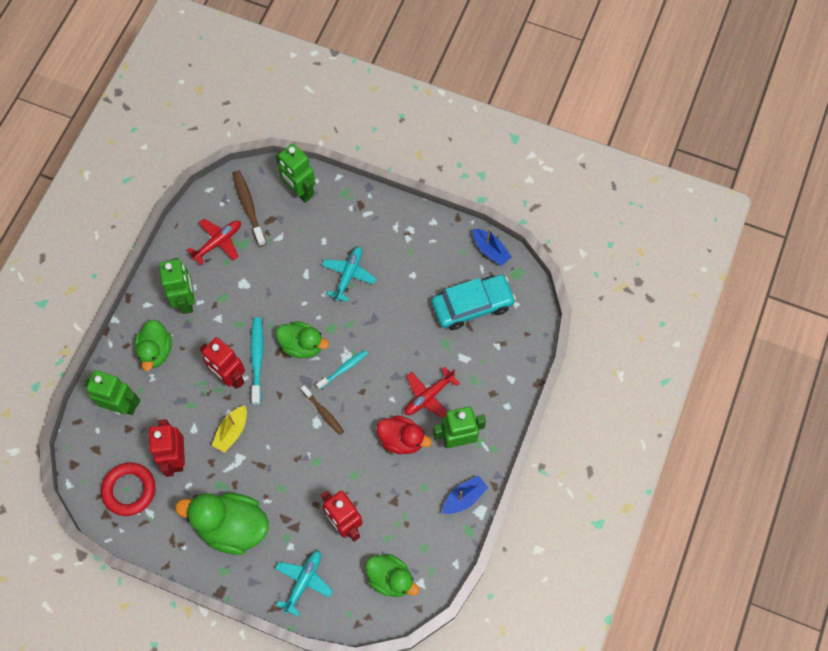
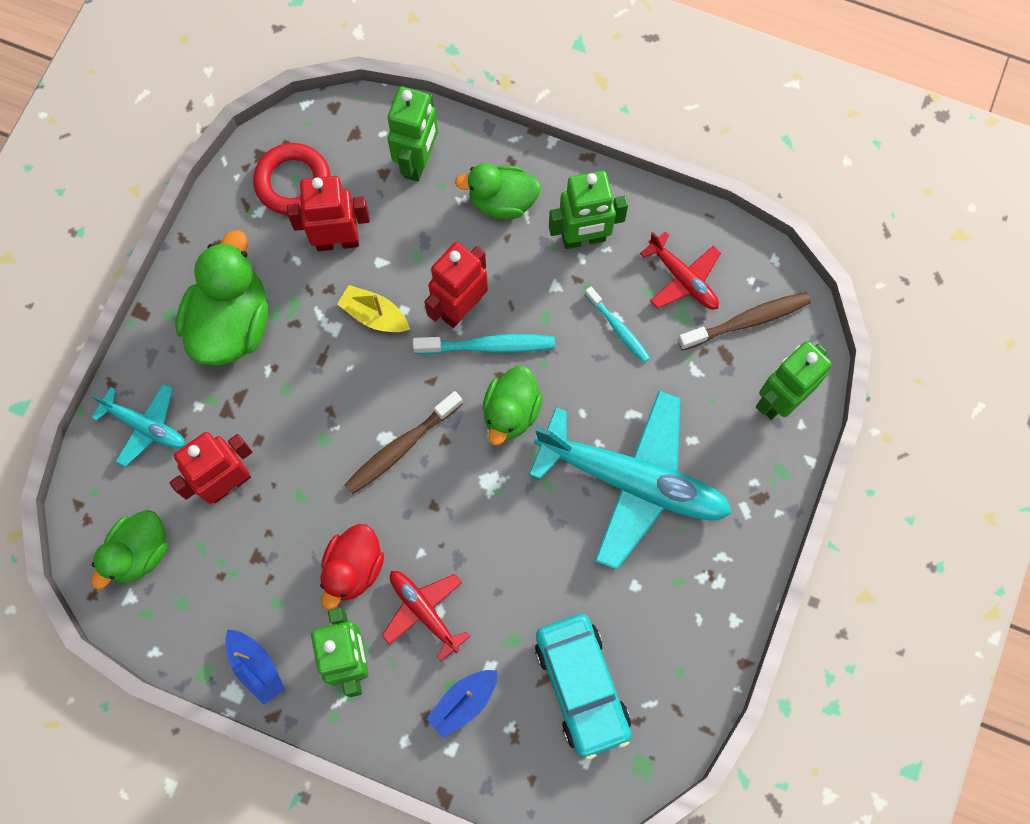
camera: 90 degrees right, 5 degrees up
(323, 412) = (401, 447): brown toothbrush -> brown toothbrush, size x1.50
(343, 369) = (471, 476): turquoise toothbrush -> turquoise toothbrush (618, 329)
(348, 275) = (632, 481): turquoise plane -> turquoise plane, size x2.01
(490, 250) = (684, 720): blue boat -> blue boat (463, 702)

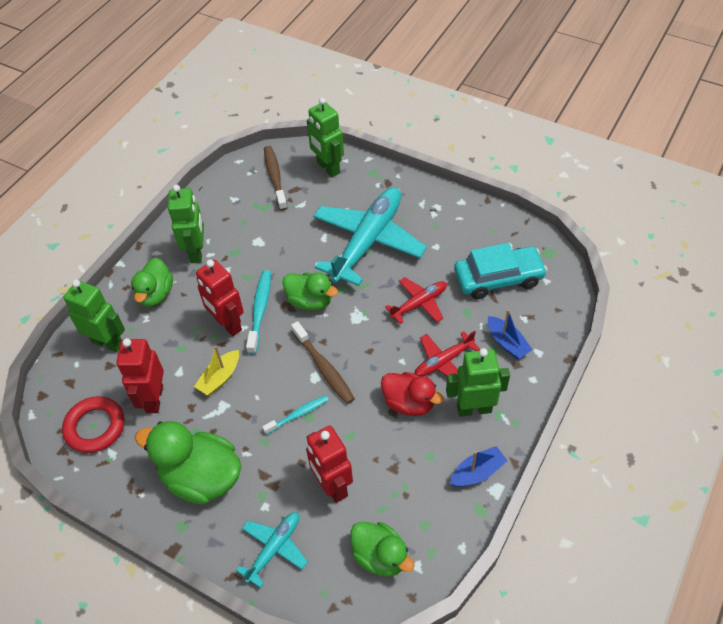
camera: 80 degrees left, 20 degrees down
(618, 329) = (264, 239): turquoise toothbrush -> turquoise toothbrush (298, 414)
(682, 278) = (239, 204): red plane -> red plane (419, 304)

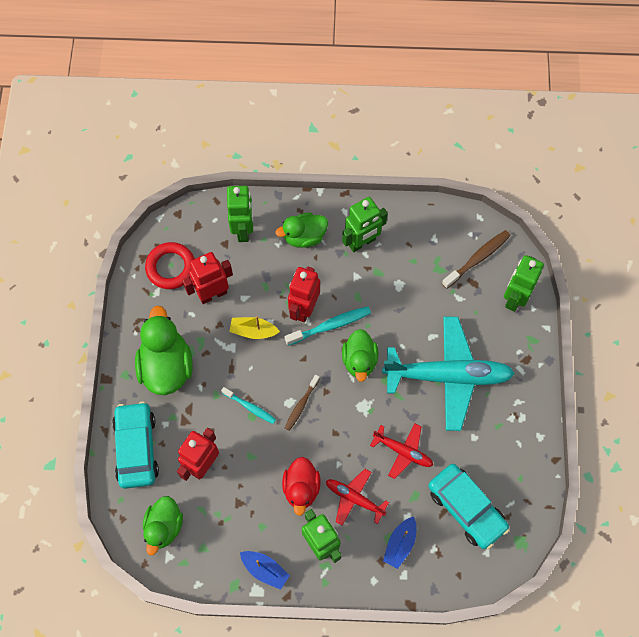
camera: 60 degrees right, 15 degrees up
(274, 549) = (136, 448): turquoise plane -> turquoise car
(324, 368) = (301, 405): brown toothbrush -> brown toothbrush, size x0.66

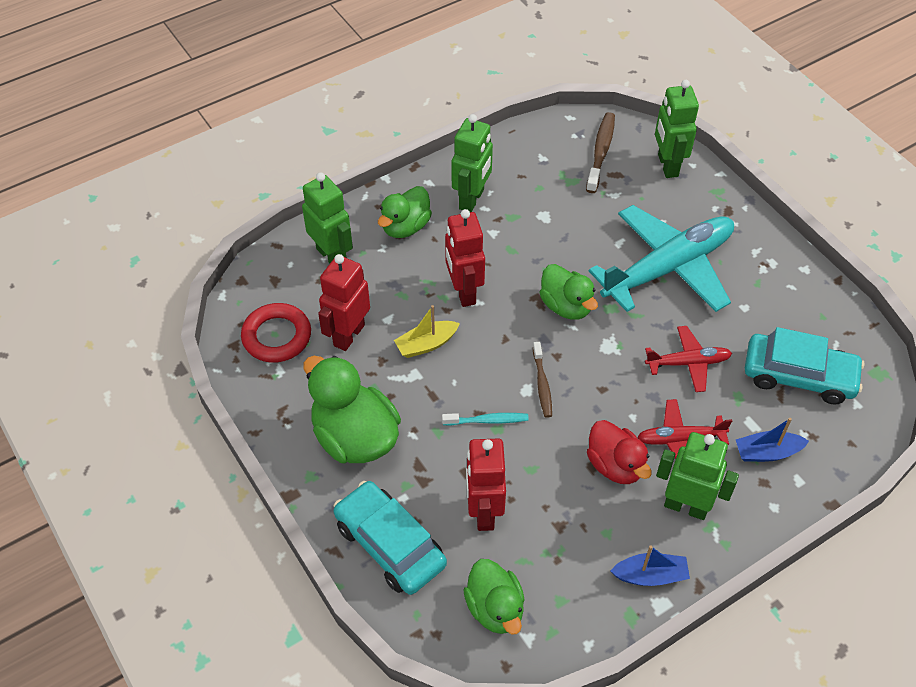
camera: 35 degrees left, 15 degrees down
(330, 326) = (506, 292): turquoise toothbrush -> none
(400, 544) = (767, 452): blue boat -> blue boat turned 90 degrees clockwise

